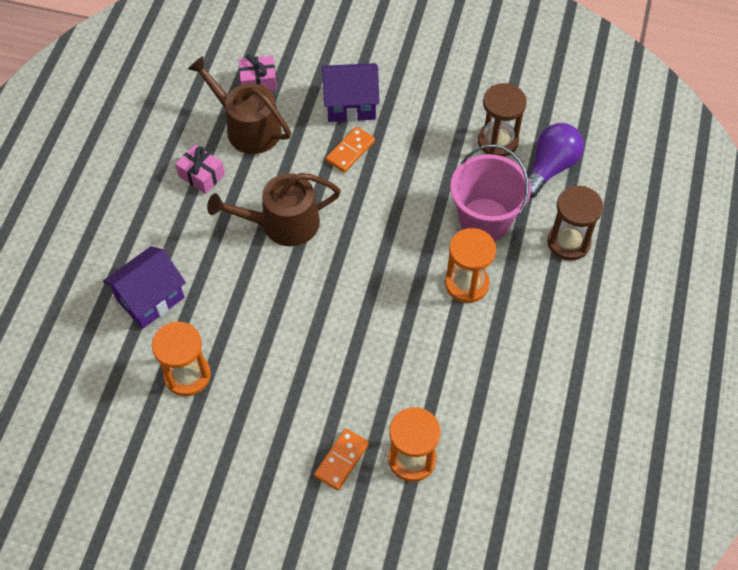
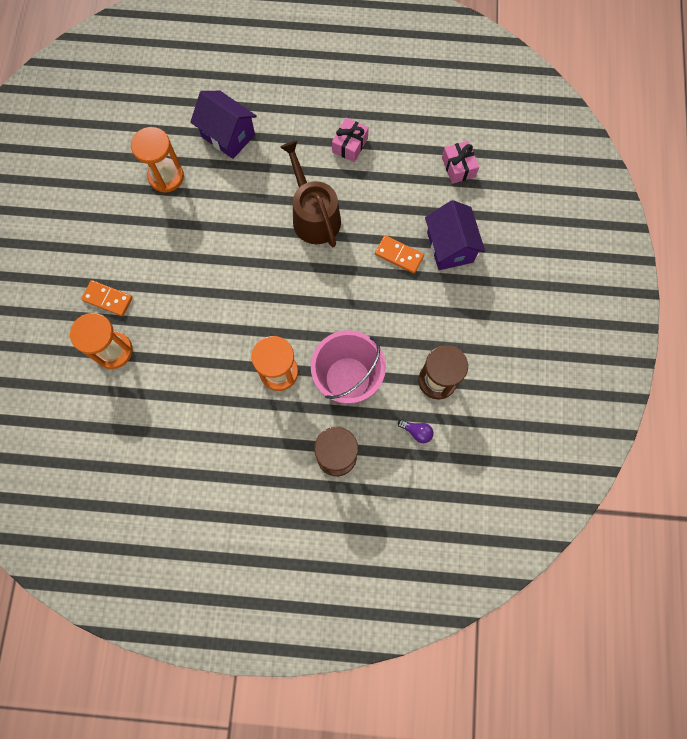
camera: 80 degrees right, 15 degrees up
(248, 128) = (406, 169): brown watering can -> none
(550, 168) = (417, 432): purple light bulb -> purple light bulb, size x0.46

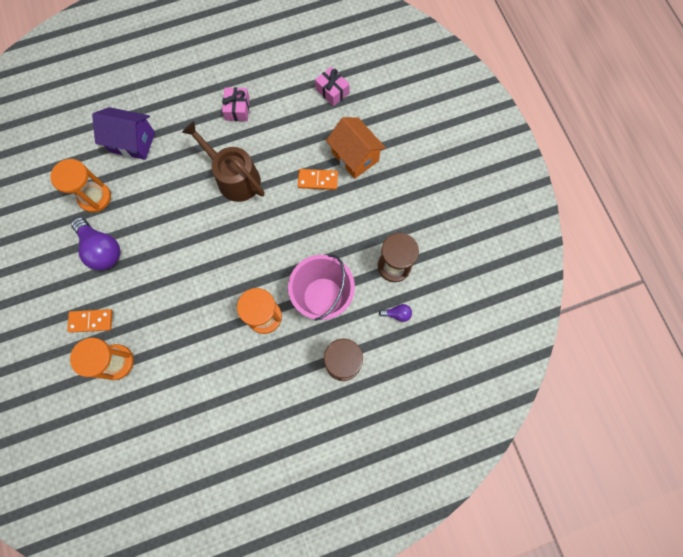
camera: 25 degrees left, 0 degrees up
(149, 232) = (102, 249): none -> purple light bulb
(450, 247) = (355, 156): purple house -> orange house

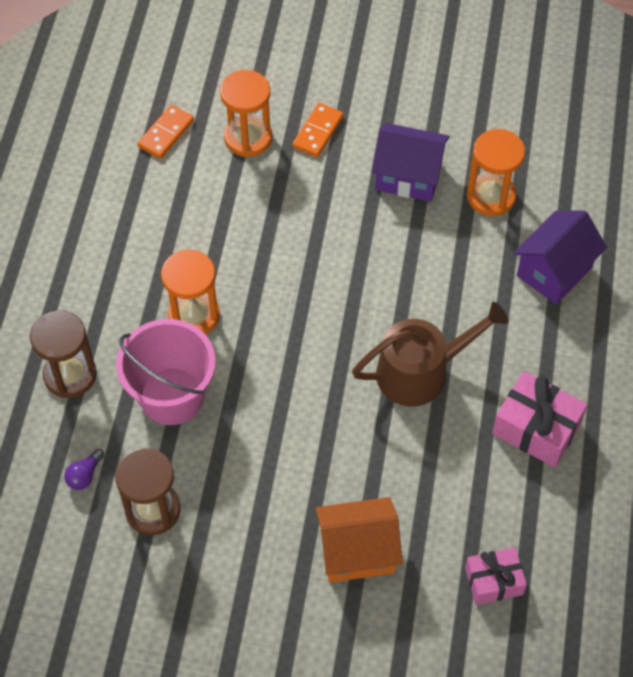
camera: 120 degrees right, 15 degrees down
(102, 249) = (408, 177): purple light bulb -> purple house
(237, 109) = (536, 428): pink gift -> pink gift, size x1.52
(318, 180) = (349, 479): orange domino -> orange domino (166, 133)

